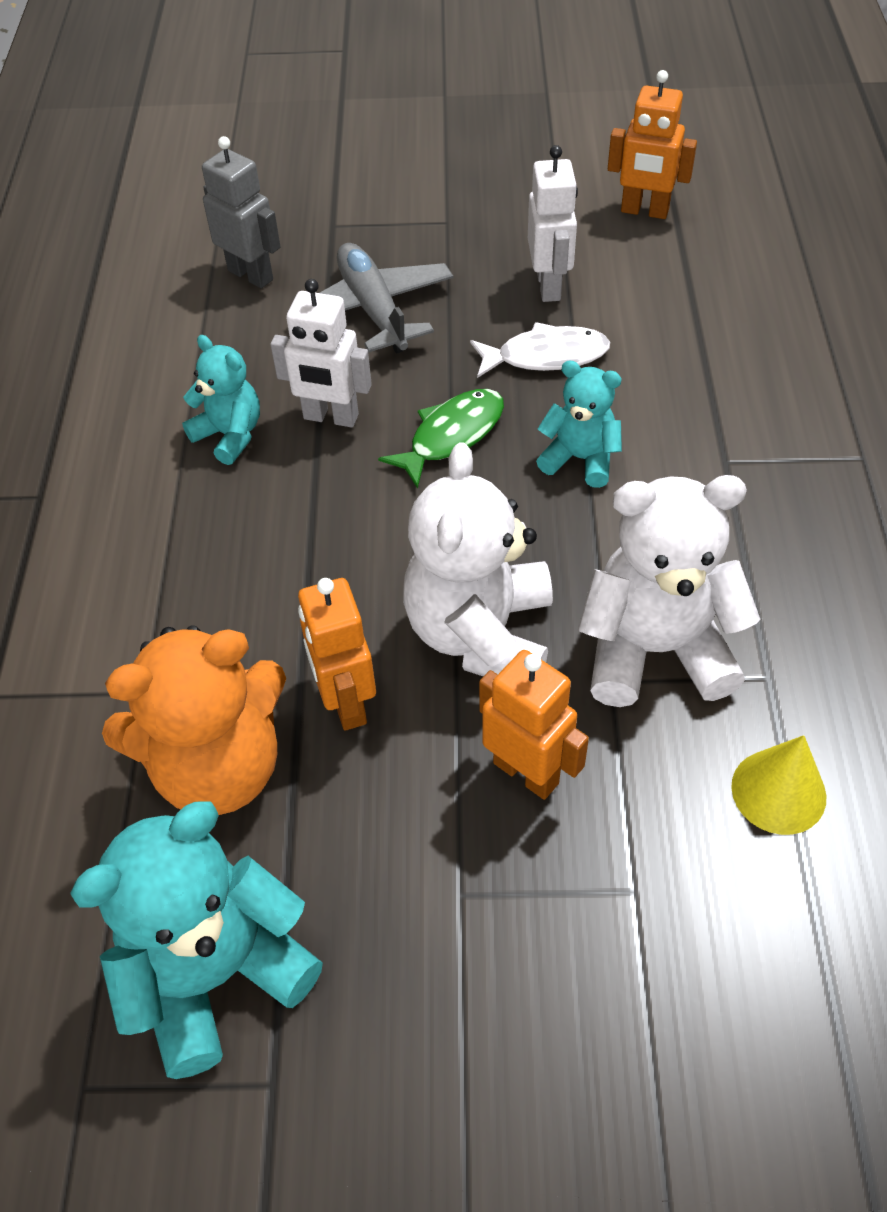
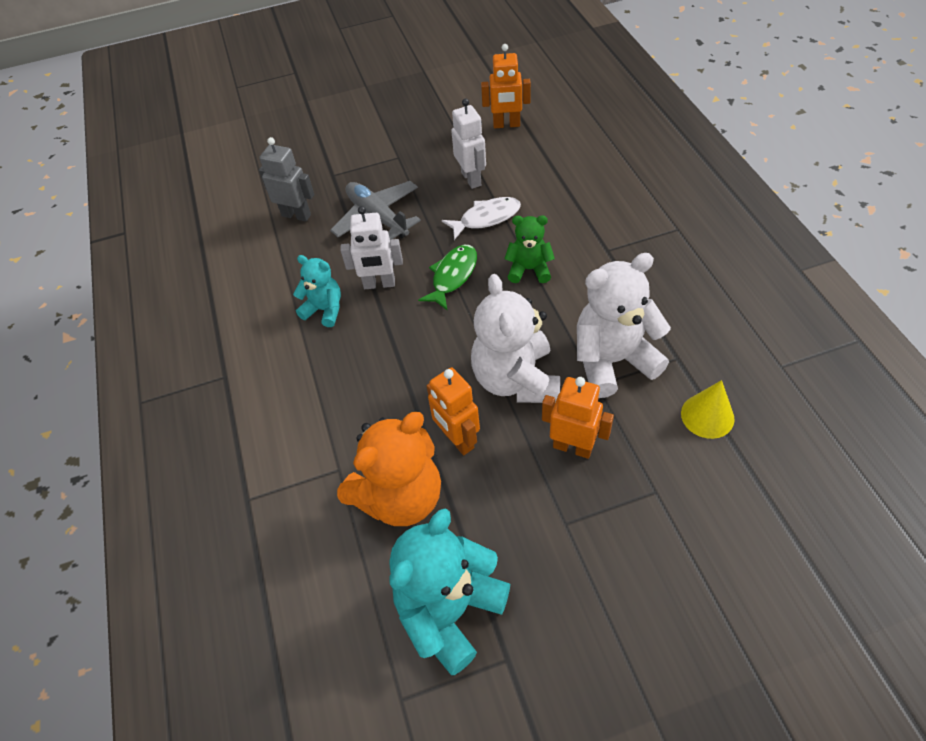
camera: 15 degrees left, 0 degrees up
(580, 459) = (529, 269): turquoise teddy bear -> green teddy bear

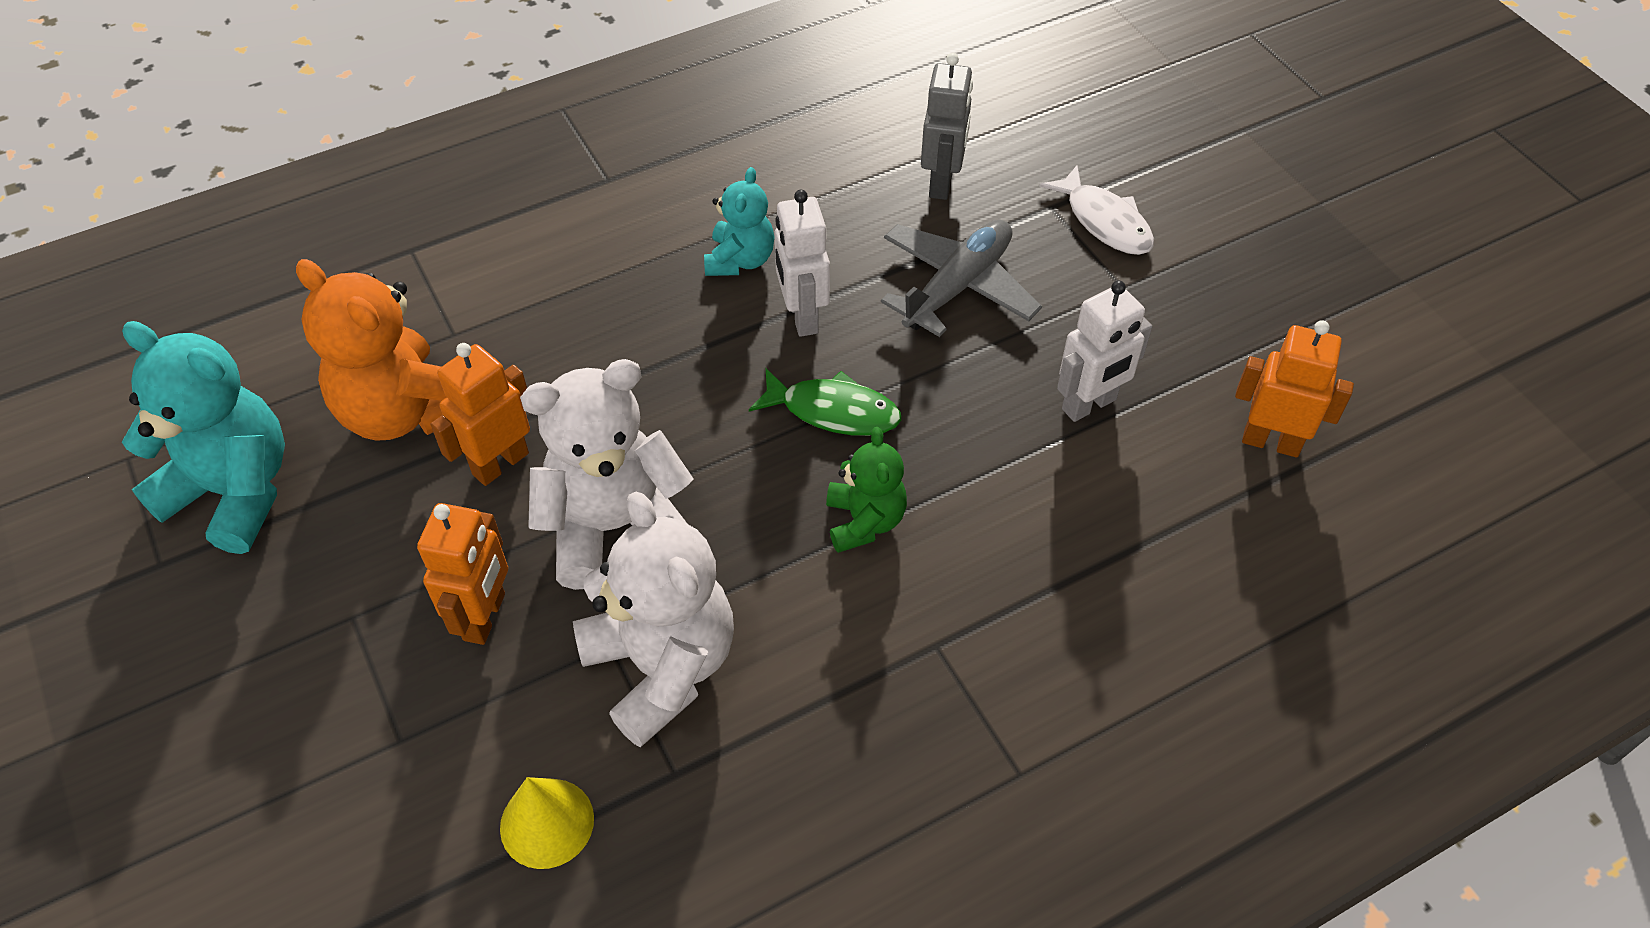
camera: 75 degrees right, 0 degrees up
(486, 218) = (985, 441): white fish -> white fish (1104, 221)
(506, 125) = (1271, 442): orange robot -> orange robot turned 120 degrees clockwise

